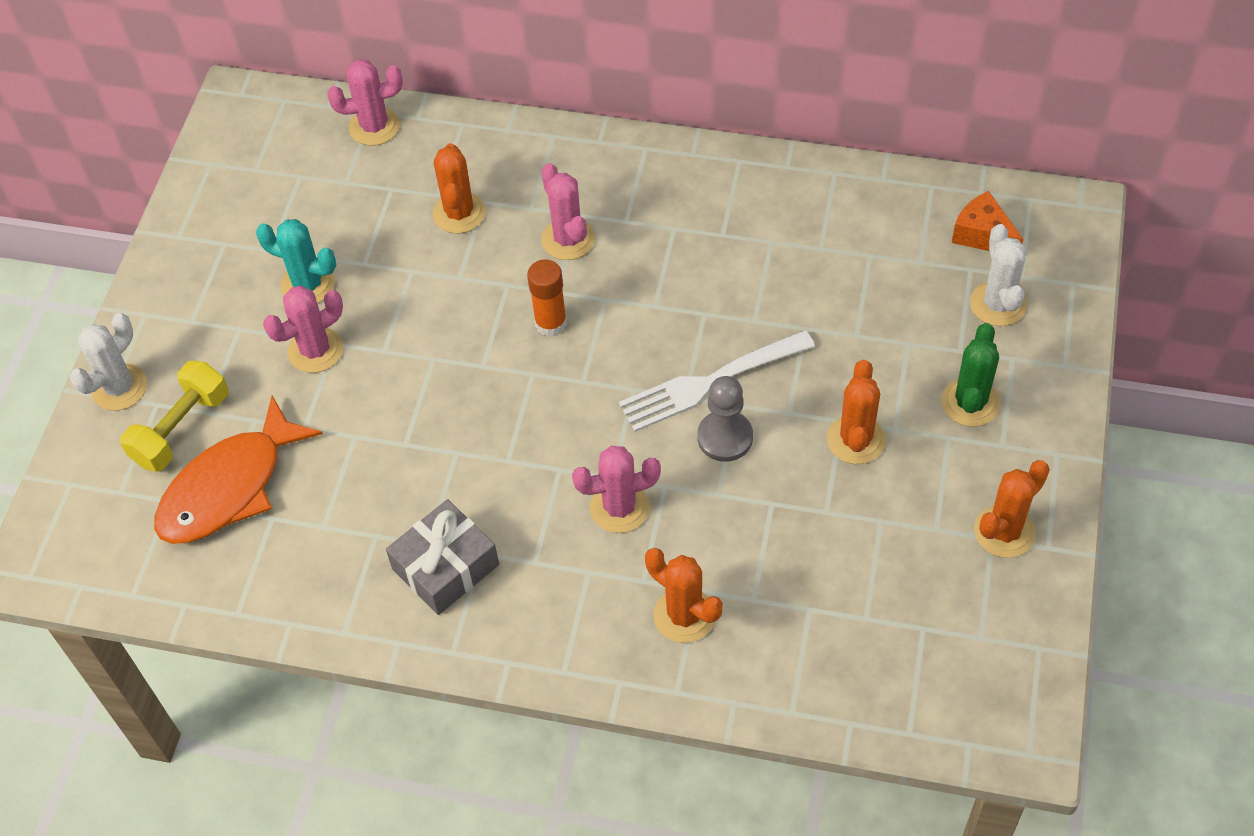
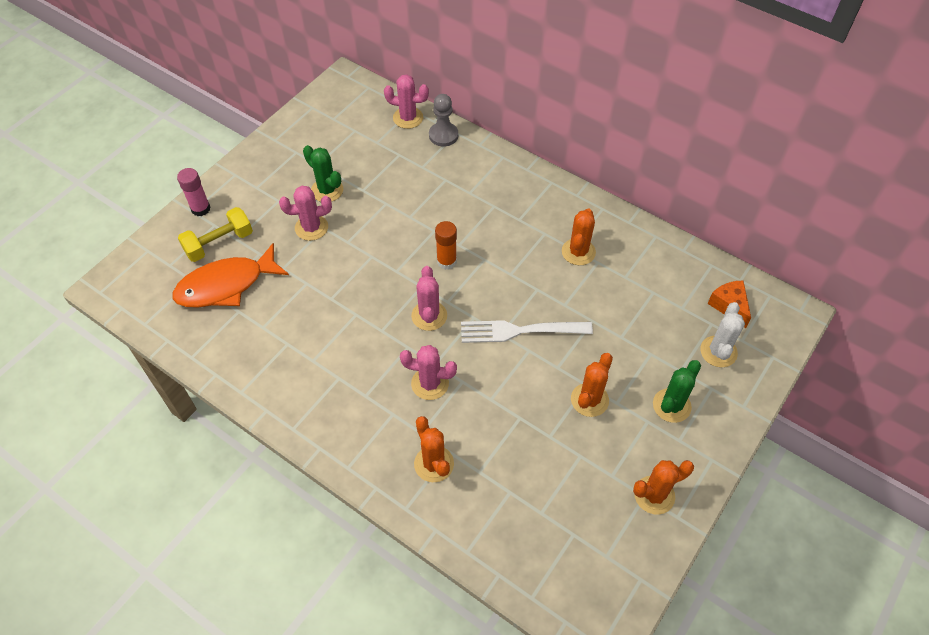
camera: 20 degrees right, 0 degrees up
(119, 387) = (200, 209): white cactus -> pink glue stick
(308, 284) = (327, 190): turquoise cactus -> green cactus
(445, 567) = (315, 377): grey gift -> none
(459, 213) = (428, 181): orange cactus -> orange cactus (578, 252)
(568, 239) = (481, 218): pink cactus -> pink cactus (429, 316)
(725, 437) = (512, 367): grey pawn -> grey pawn (443, 135)

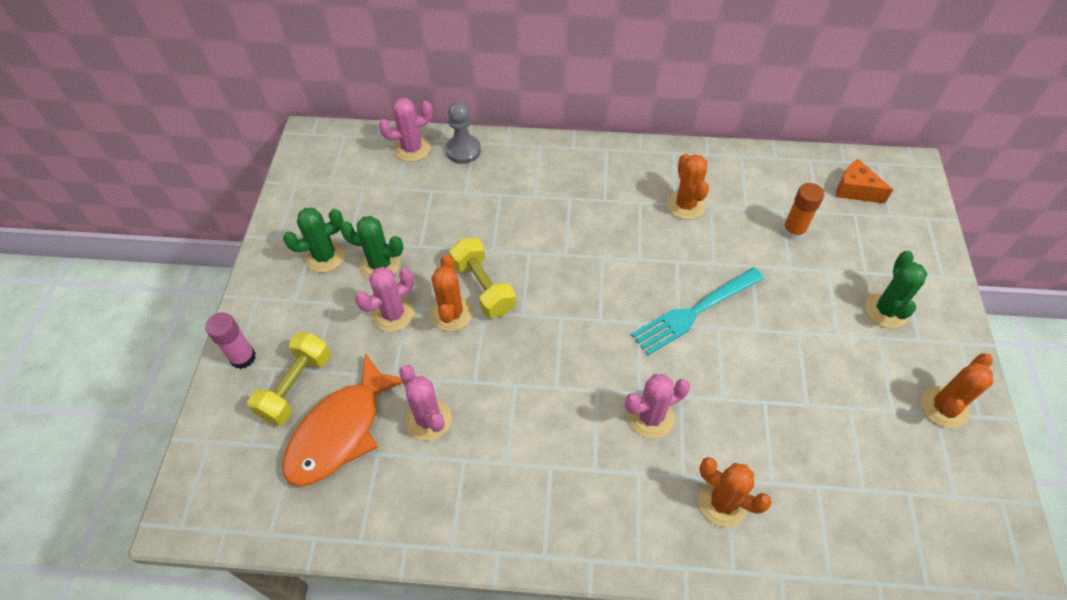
camera: 30 degrees left, 0 degrees up
(295, 167) = (325, 256): none -> green cactus
(384, 239) = (483, 287): none -> yellow dumbbell
(429, 316) = (593, 345): pink cactus -> pink cactus (428, 419)
(446, 261) = (567, 278): orange glue stick -> orange glue stick (793, 231)
(520, 331) = (694, 312): white fork -> turquoise fork
(589, 400) = (813, 346): orange cactus -> orange cactus (451, 313)
(718, 351) = (881, 237): white cactus -> none

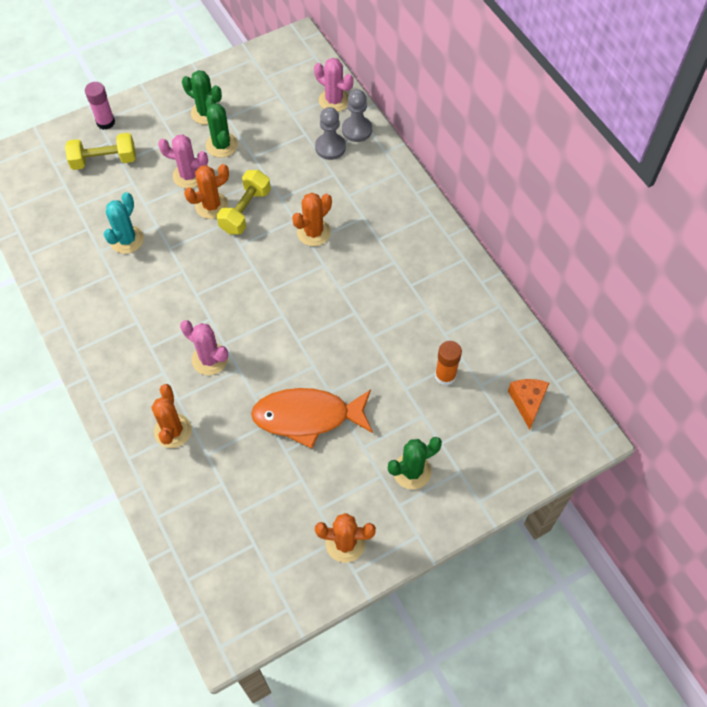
camera: 55 degrees right, 5 degrees up
(340, 431) = (90, 201): orange fish -> orange fish (307, 417)
(428, 419) = (127, 240): pink cactus -> turquoise cactus
(465, 180) = (330, 147): none -> grey pawn
(685, 205) = (415, 292): orange cactus -> orange cactus (313, 232)
(694, 312) = (316, 345): turquoise fork -> none

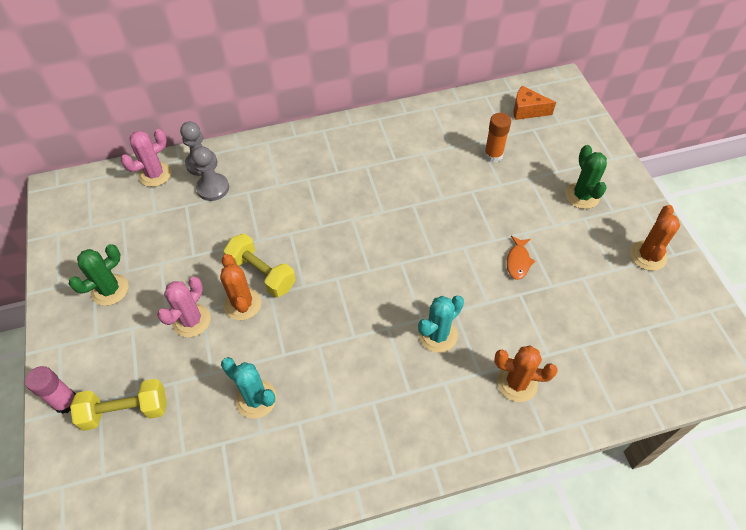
camera: 75 degrees left, 5 degrees down
(104, 160) = (126, 411): yellow dumbbell -> yellow dumbbell turned 75 degrees clockwise
(210, 359) = (437, 335): pink cactus -> turquoise cactus
(222, 145) = (164, 282): green cactus -> none
(307, 417) = (518, 261): orange fish -> orange fish, size x0.45
(313, 232) = (311, 220): orange cactus -> none

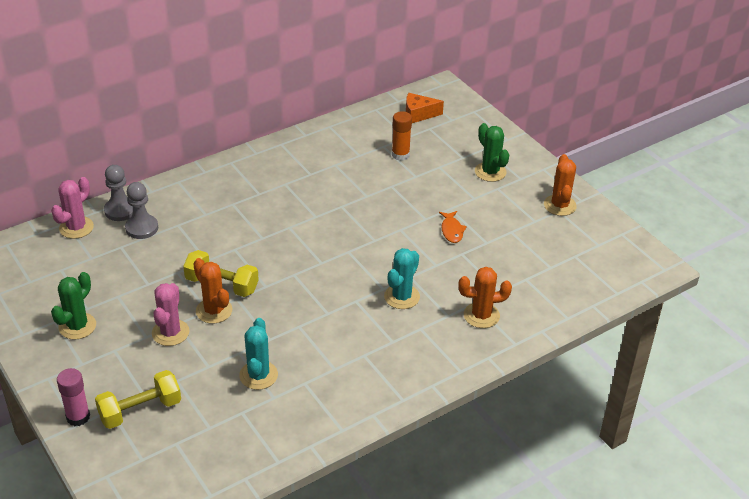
camera: 20 degrees left, 15 degrees down
(256, 399) = (258, 375): turquoise cactus -> turquoise cactus turned 75 degrees clockwise

